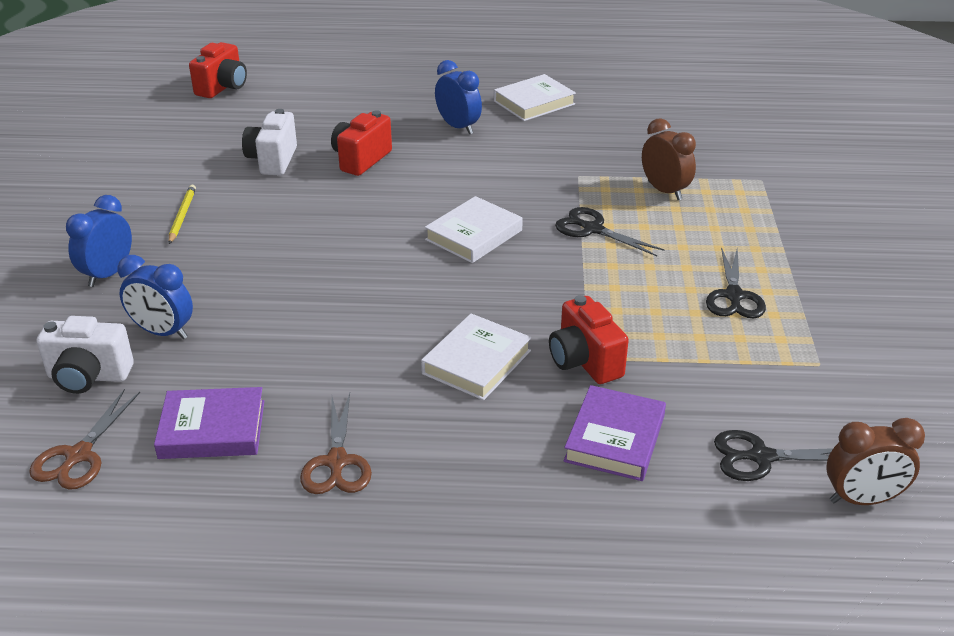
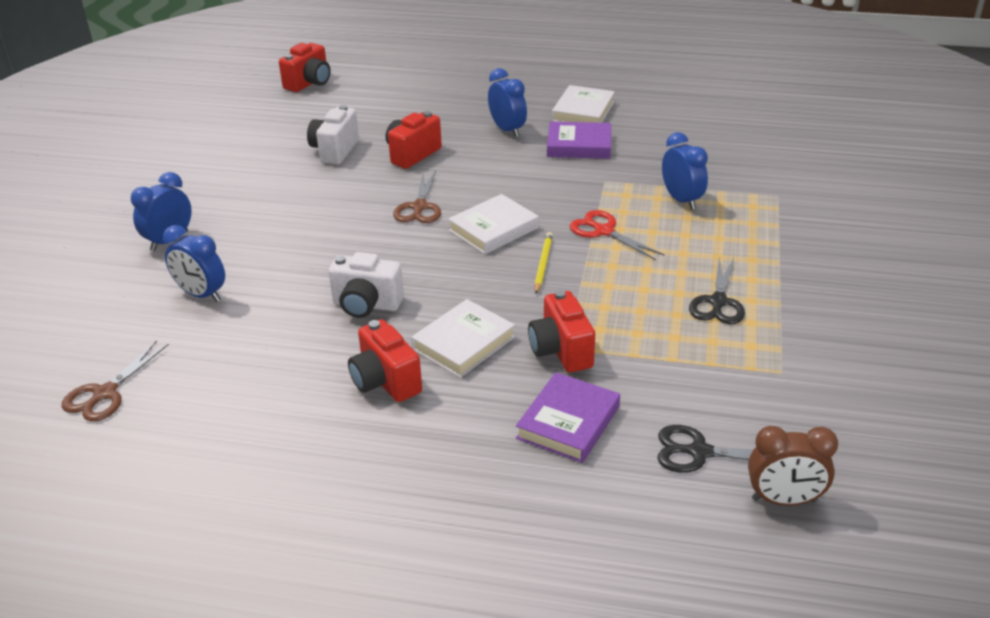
camera: 10 degrees right, 0 degrees up
(89, 377) = (131, 328): white camera -> white camera (366, 305)
(182, 216) = (244, 195): yellow pencil -> yellow pencil (543, 264)
(212, 429) = (220, 382): purple book -> purple book (579, 145)
(337, 462) = (317, 419): brown scissors -> brown scissors (419, 207)
(401, 412) = (385, 381): none -> red camera
(534, 103) = (583, 111): white book -> white book turned 45 degrees counterclockwise
(593, 229) = (604, 231): black scissors -> red scissors
(664, 191) = (681, 200): brown clock -> blue clock

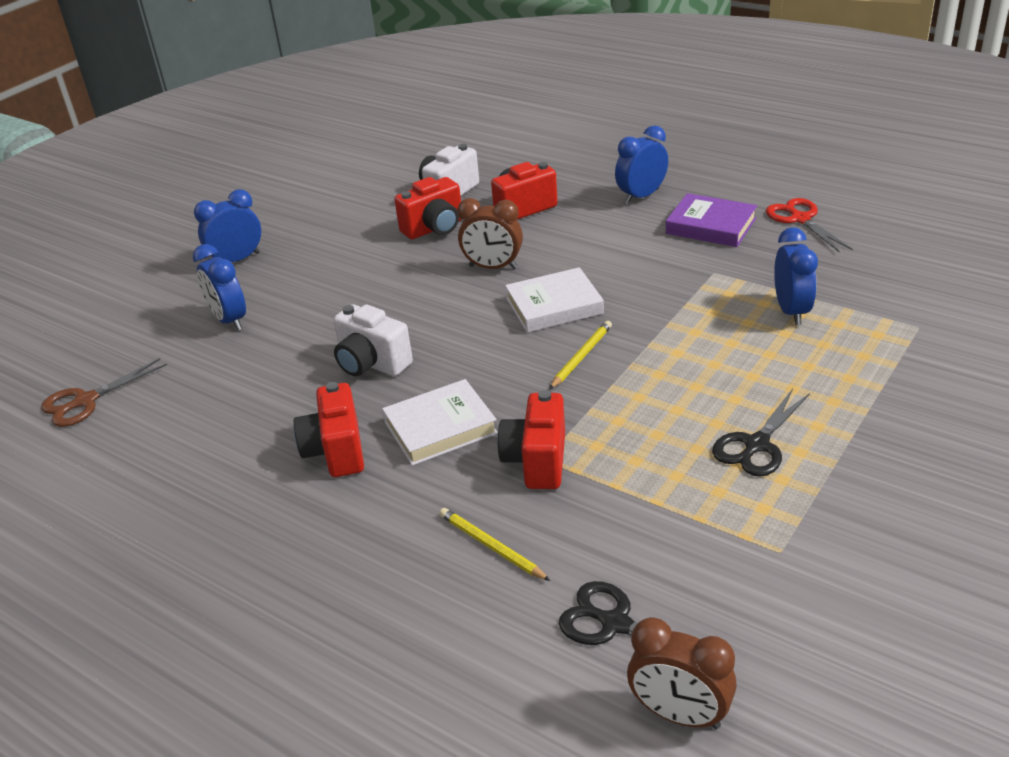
camera: 25 degrees right, 0 degrees up
(309, 83) = (470, 117): red camera -> red camera (434, 228)
(419, 207) = (493, 267): brown scissors -> brown clock
(507, 130) = (641, 196): blue clock -> blue clock turned 120 degrees counterclockwise
(568, 422) = (491, 546): purple book -> yellow pencil
(583, 111) = (741, 187): white book -> none
(604, 231) = (674, 331): red scissors -> red scissors (800, 219)

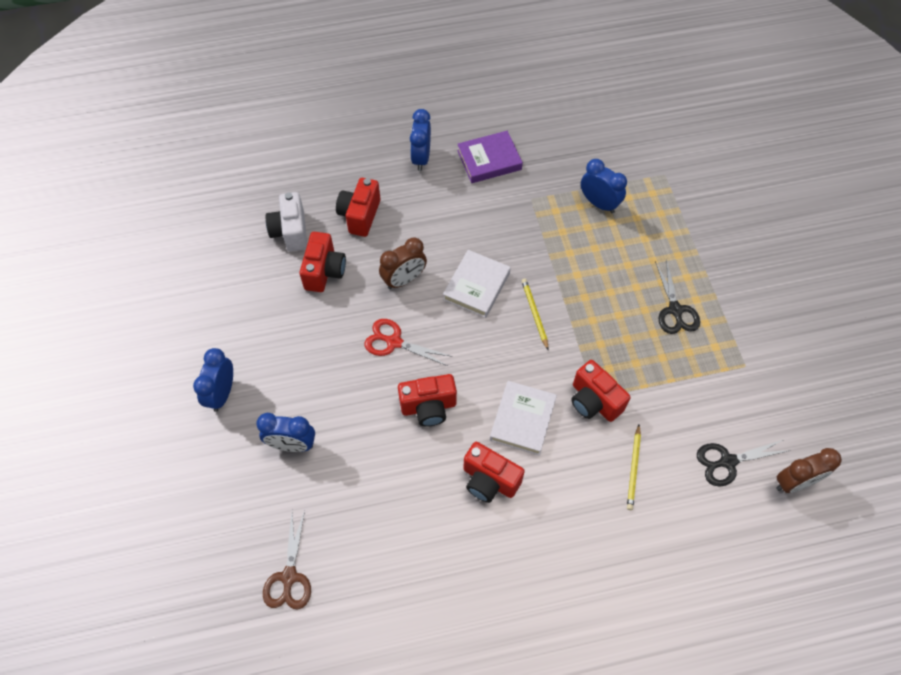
camera: 50 degrees left, 25 degrees up
(372, 364) = (428, 407): white camera -> red camera
(491, 546) = (633, 469): yellow pencil -> yellow pencil turned 75 degrees counterclockwise
(800, 219) = (530, 123): red scissors -> red scissors (394, 342)

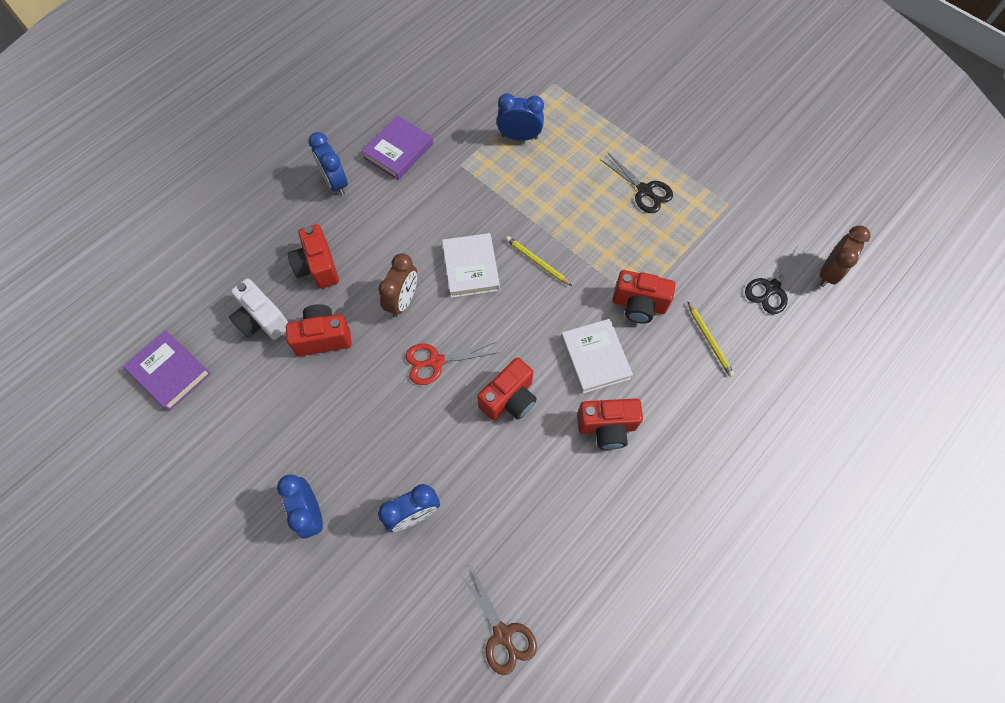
camera: 35 degrees left, 5 degrees up
(201, 230) = (170, 372): none -> purple book
(324, 271) = (323, 337): red camera -> red camera turned 75 degrees counterclockwise

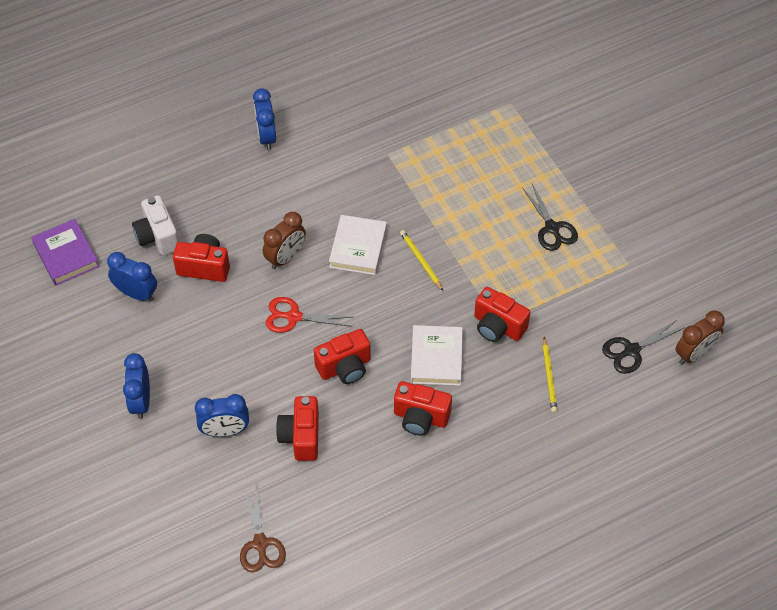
camera: 20 degrees right, 10 degrees down
(318, 267) = (222, 206): red camera -> red camera (301, 437)
(398, 151) = (335, 125): purple book -> none
(519, 137) = (454, 144): blue clock -> blue clock (136, 293)

